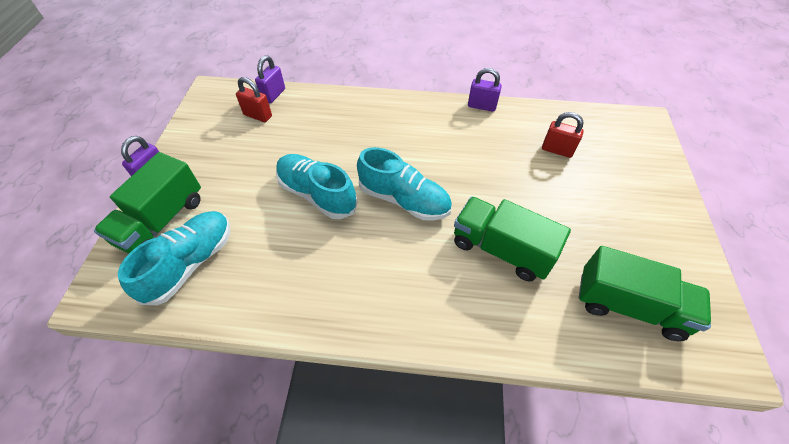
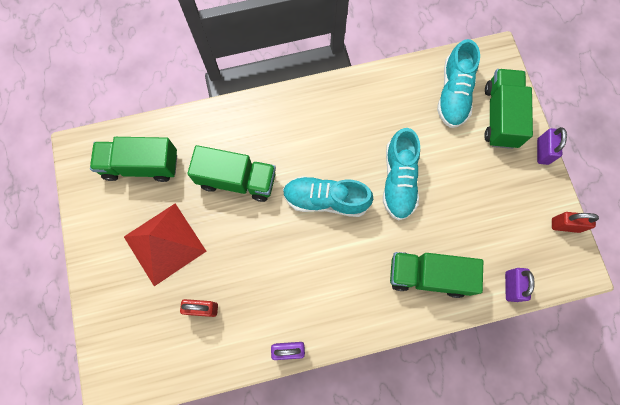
camera: 160 degrees right, 20 degrees up
(258, 115) = (506, 250): red padlock -> red padlock (565, 225)
(317, 194) = (399, 180): turquoise shoe -> turquoise shoe turned 75 degrees clockwise
(337, 118) = (428, 275): none -> green truck
(595, 211) = (164, 244): none -> red pyramid

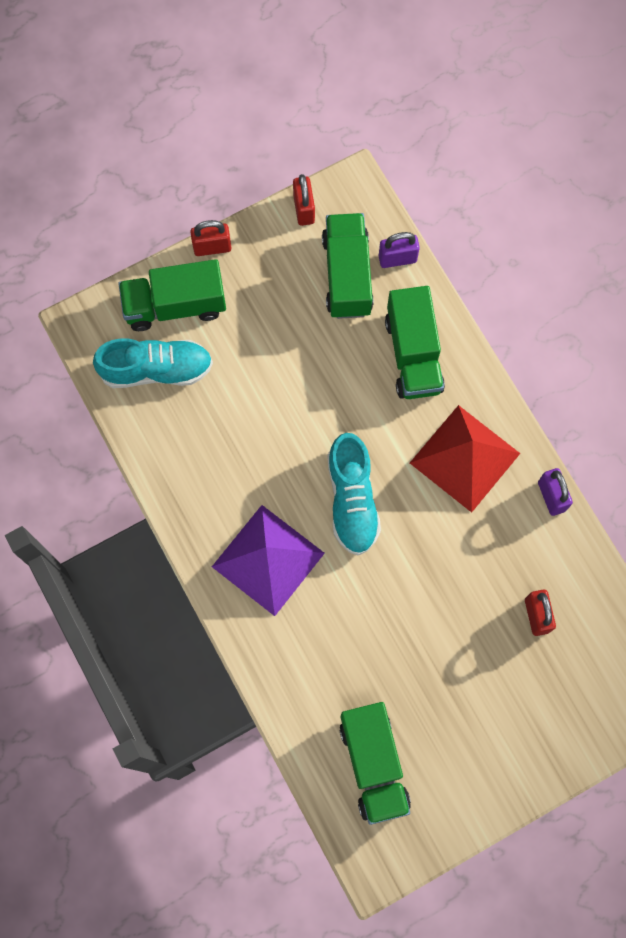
camera: 105 degrees left, 0 degrees up
(164, 244) = (471, 692): red pyramid -> red pyramid (465, 458)
(237, 180) = (357, 624): green truck -> green truck (347, 275)
(299, 133) = (268, 559): none -> purple pyramid
(399, 180) = (300, 414): turquoise shoe -> none
(542, 151) = (212, 247): purple padlock -> red padlock

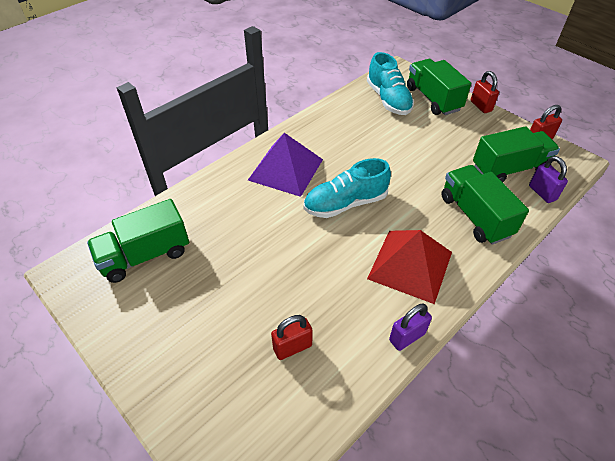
camera: 75 degrees right, 25 degrees down
(413, 354) = (475, 216): green truck -> green truck turned 90 degrees clockwise

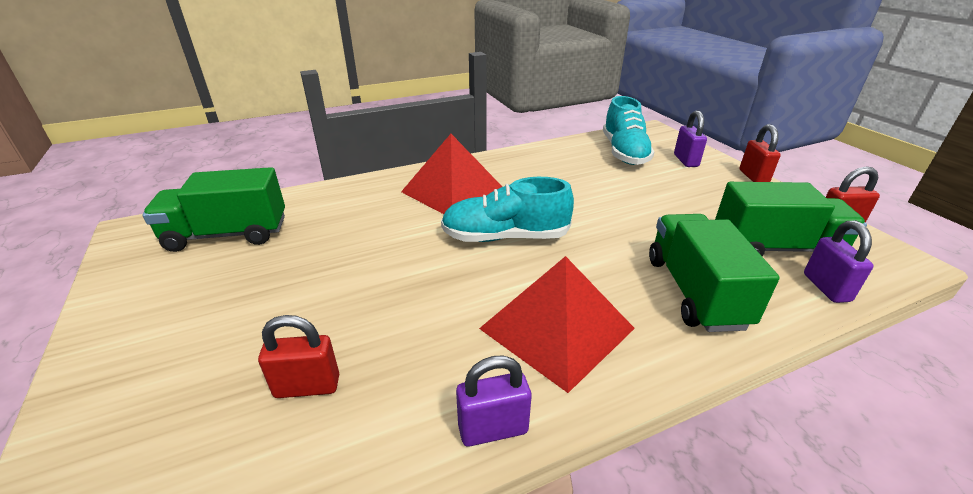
camera: 20 degrees right, 15 degrees down
(286, 169) = (453, 191): purple pyramid -> red pyramid
(433, 99) = (686, 160): green truck -> purple padlock

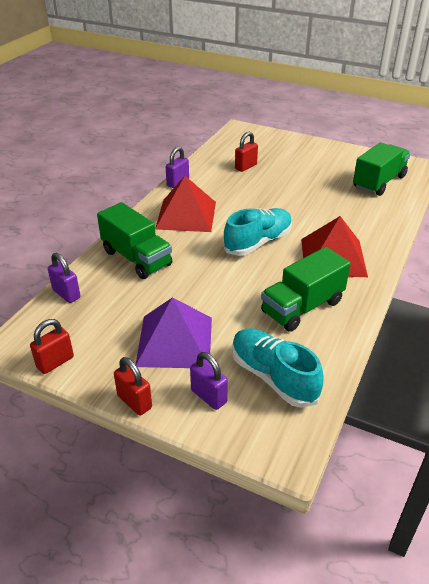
camera: 140 degrees right, 5 degrees up
(693, 195) = (175, 341): none -> purple pyramid
(775, 248) = (99, 312): green truck -> green truck (302, 307)

